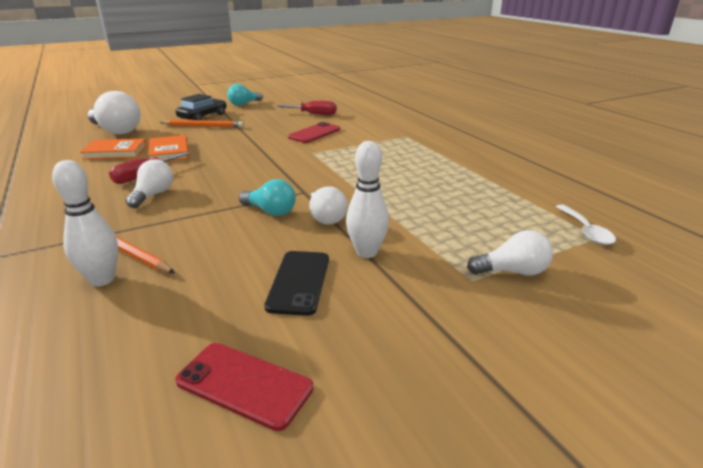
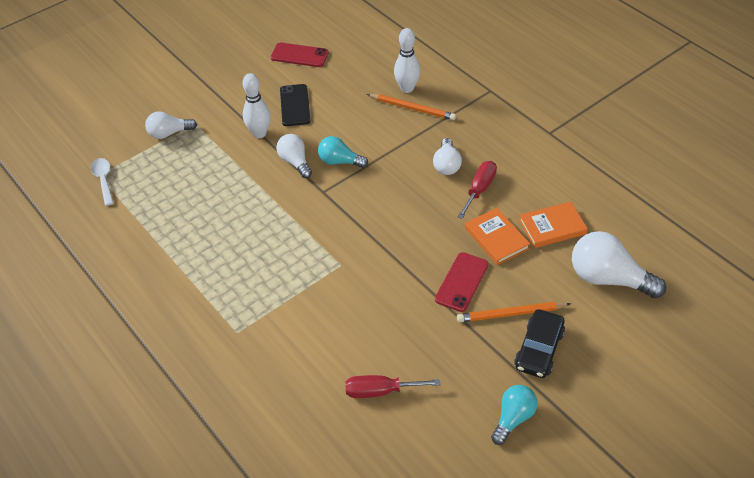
camera: 170 degrees right, 20 degrees up
(314, 133) = (355, 319): red phone -> red phone (462, 282)

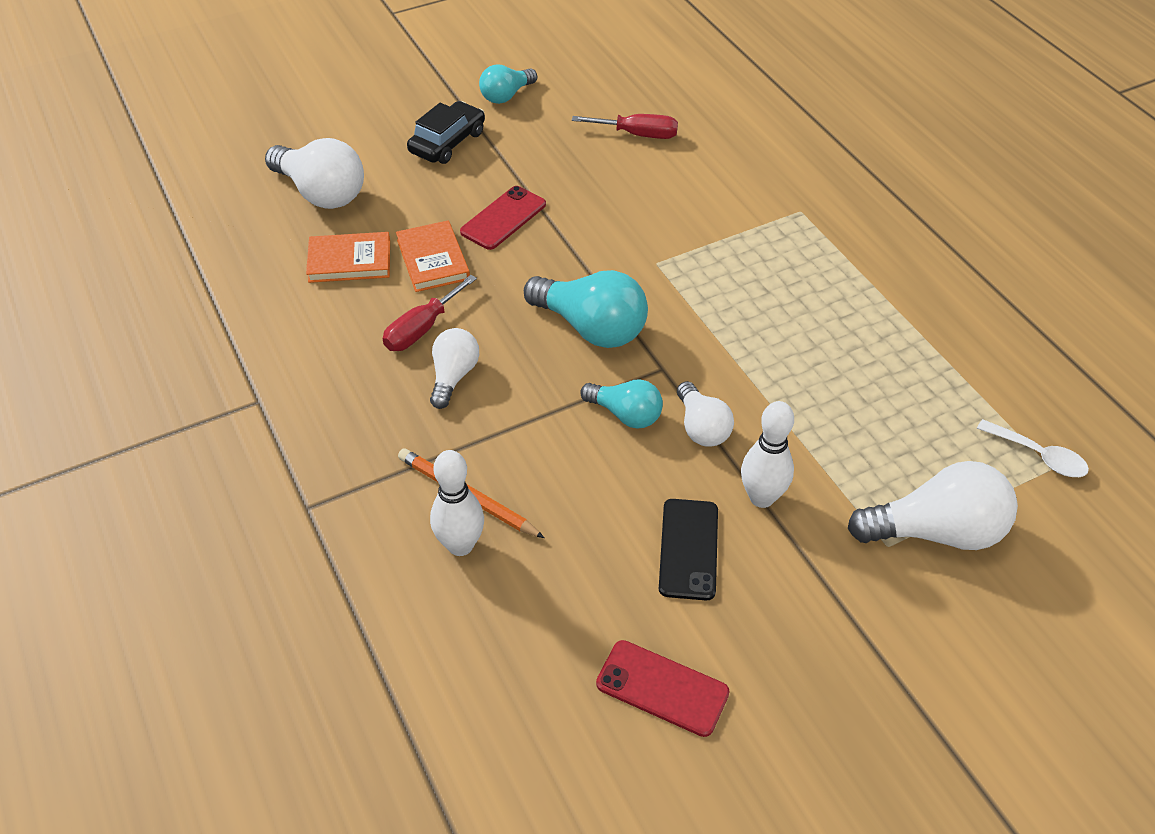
camera: 170 degrees left, 0 degrees up
(103, 180) = (1038, 456): white spoon -> white spoon turned 45 degrees counterclockwise
(169, 133) = (936, 531): white light bulb -> white light bulb, size x1.66
(373, 209) = (591, 327): none -> turquoise light bulb
(511, 314) = (460, 178): orange pencil -> none

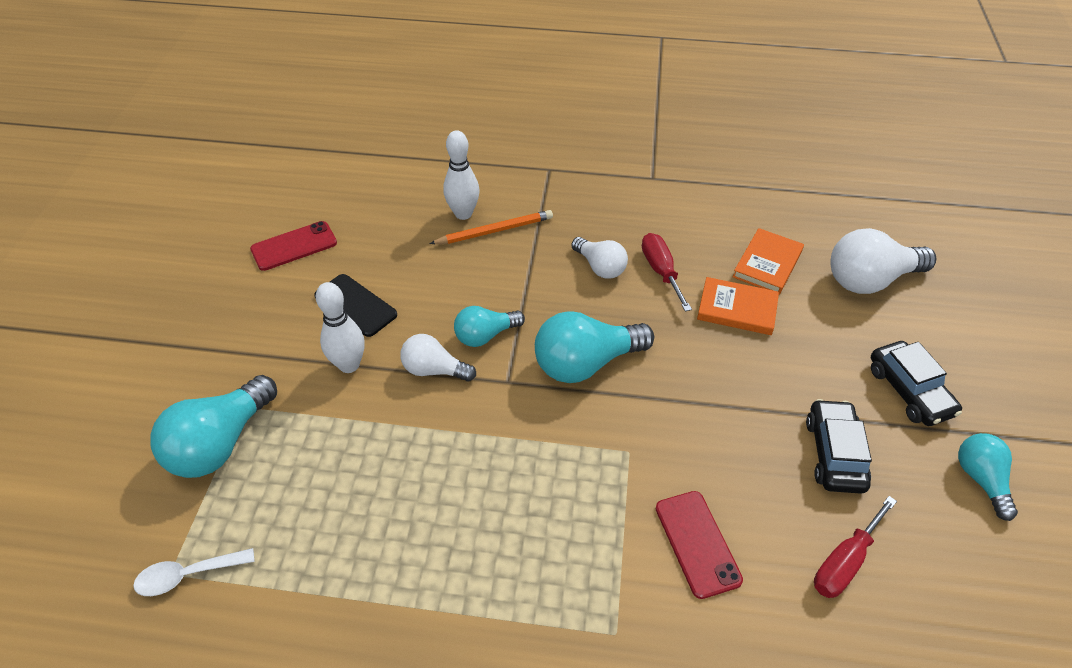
camera: 125 degrees right, 0 degrees up
(503, 218) = (764, 376): red phone -> red phone (697, 543)
(549, 162) = (834, 453): none -> black car
(936, 531) = (221, 443): white light bulb -> turquoise light bulb

